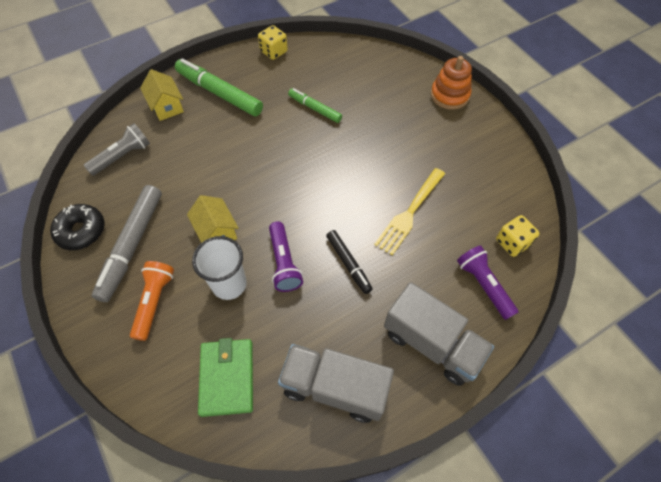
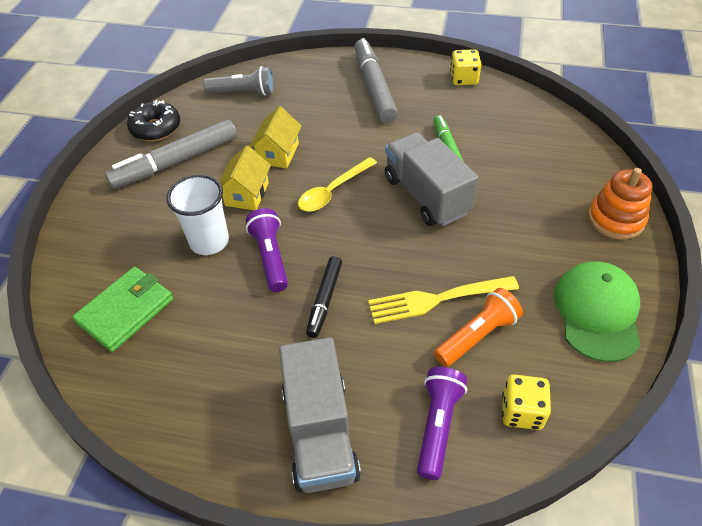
camera: 45 degrees right, 10 degrees down
(154, 302) = (144, 213): orange flashlight -> orange flashlight (477, 336)
(167, 106) = (319, 74): yellow house -> yellow house (278, 153)
(220, 93) = (374, 88): green marker -> grey marker
(274, 188) = (333, 191): none -> yellow spoon
(284, 263) = (270, 257): purple flashlight -> purple flashlight turned 135 degrees clockwise
(334, 387) = (192, 392): grey truck -> grey truck (426, 195)
(492, 158) = (597, 312): none -> green cap

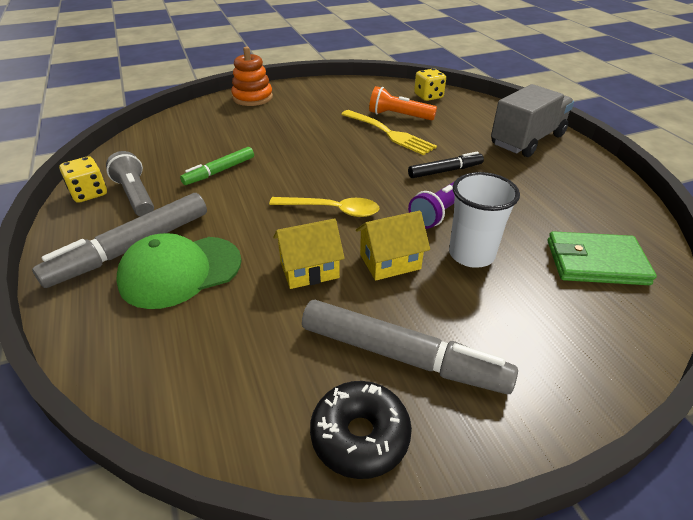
camera: 125 degrees left, 10 degrees down
(243, 92) = (202, 373): grey flashlight -> grey flashlight (136, 196)
(426, 195) = (292, 164): grey truck -> none
(438, 425) = (469, 112): purple flashlight -> none
(597, 312) = (338, 91): green cap -> green cap (180, 271)

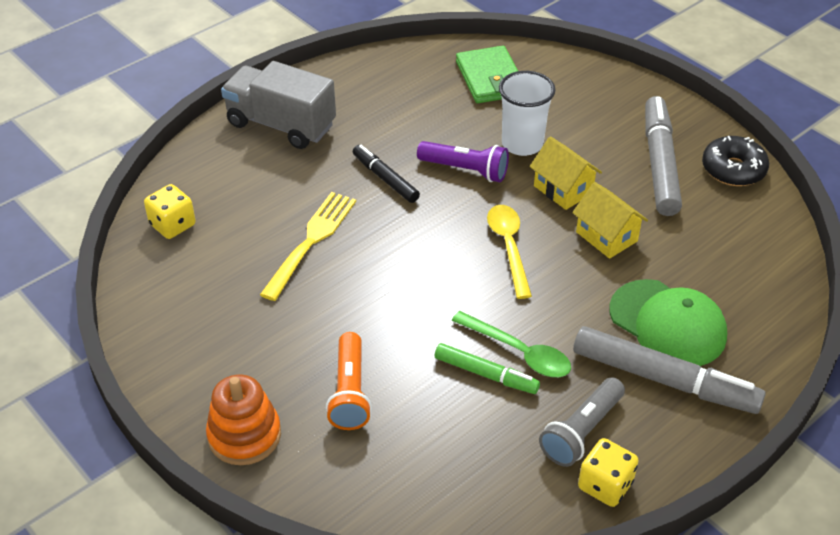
camera: 110 degrees left, 5 degrees up
(225, 188) = (519, 352): none -> green spoon
(399, 116) = (253, 242): orange flashlight -> orange flashlight (350, 392)

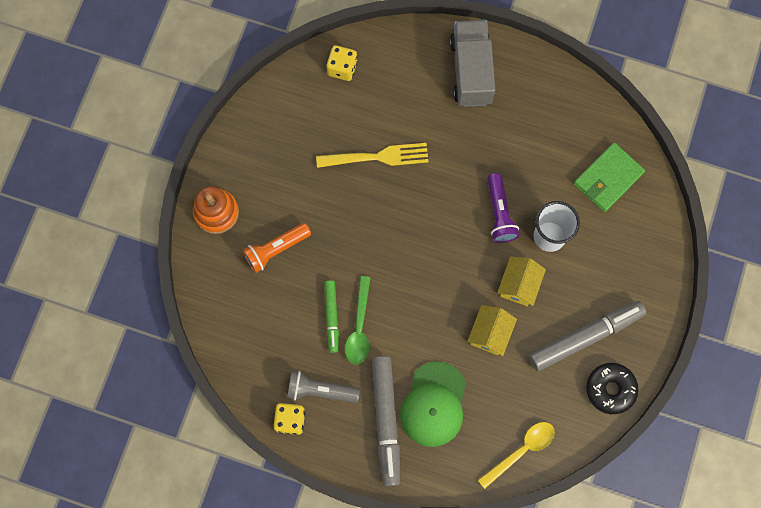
camera: 60 degrees right, 30 degrees up
(385, 179) = (460, 168): black marker -> none
(509, 247) = (443, 278): yellow spoon -> yellow spoon (521, 451)

